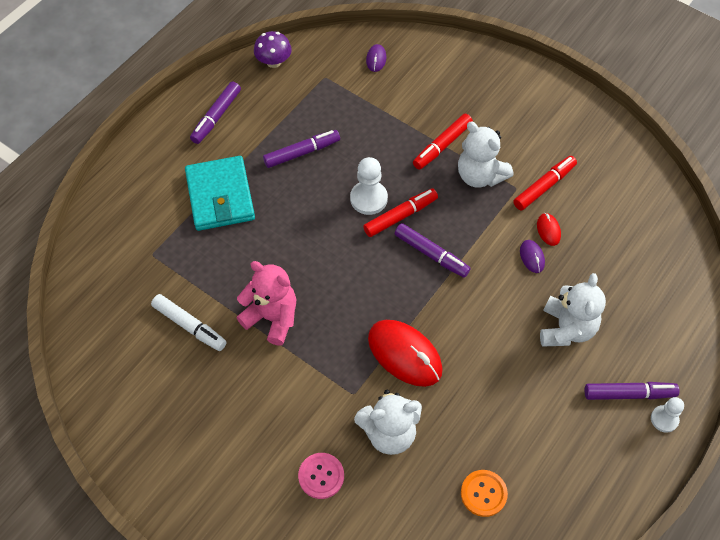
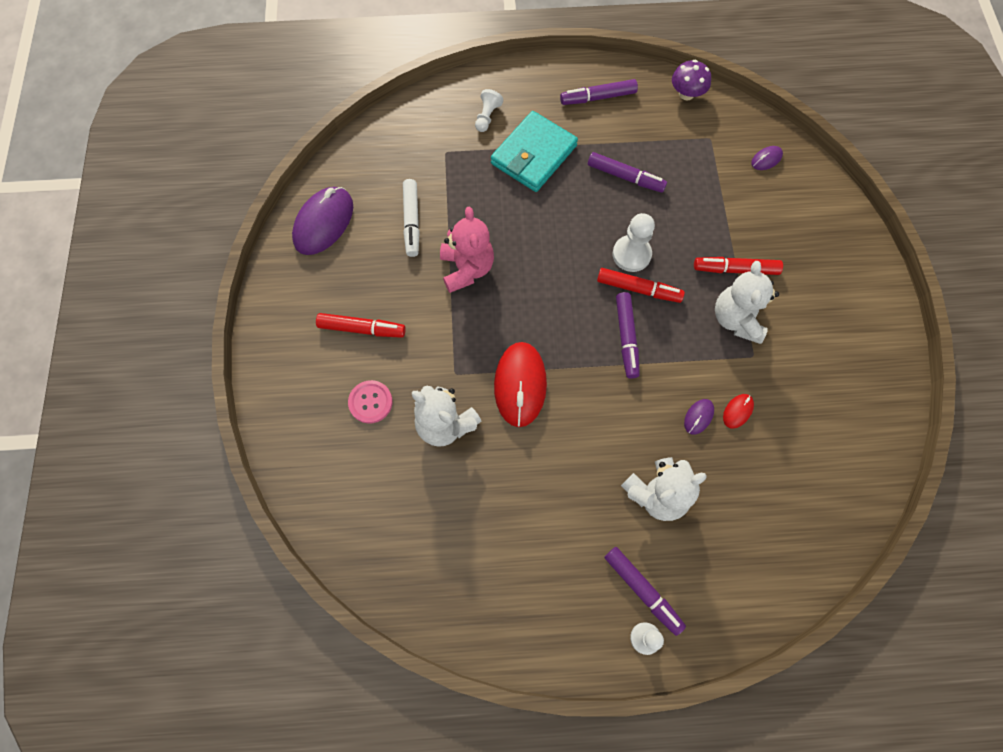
camera: 50 degrees right, 10 degrees up
(122, 394) = (324, 223): none -> purple mouse
(152, 201) = (487, 117): none -> white pawn
(483, 493) = (453, 533): orange button -> none
(544, 187) = (777, 377): red marker -> red marker (362, 329)

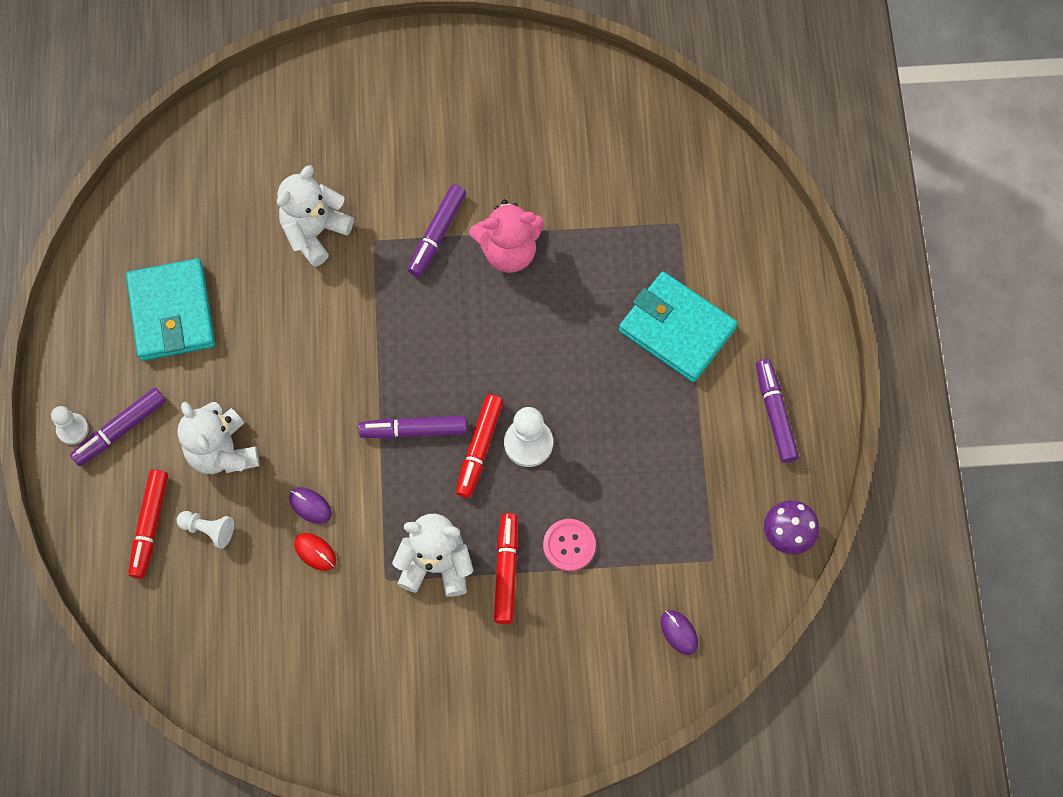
camera: 90 degrees right, 0 degrees up
(324, 223) = (571, 93): purple mouse -> none
(362, 329) = (432, 142): red marker -> red marker (150, 526)
(370, 402) = (343, 156): pink button -> pink button (569, 545)
(411, 221) = (574, 188): white marker -> none
(487, 117) = (736, 272): white pawn -> white pawn (208, 530)
(520, 385) = (357, 310): red mouse -> none
(524, 549) = (172, 312): none -> turquoise wallet
(625, 177) = (645, 442): purple marker -> purple marker (437, 234)

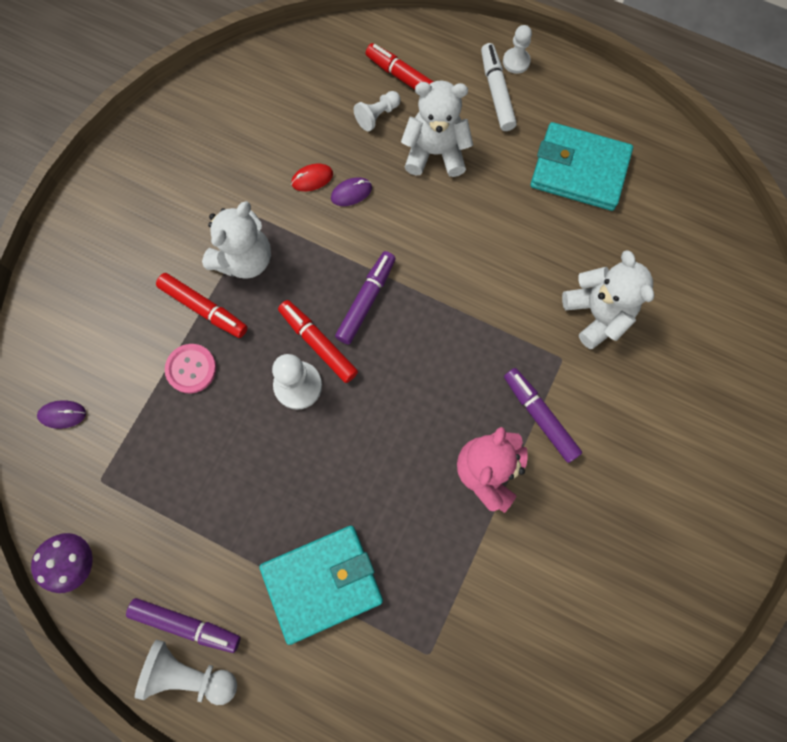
camera: 120 degrees right, 5 degrees up
(120, 429) = (496, 92): purple marker -> white marker
(807, 389) = (189, 673): none -> white pawn

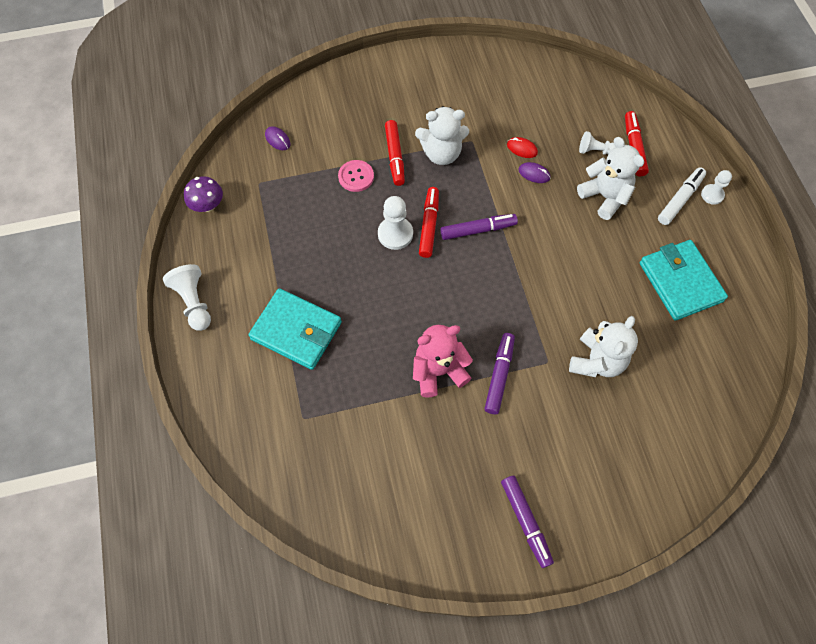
camera: 50 degrees right, 10 degrees down
(186, 624) = (218, 281): purple marker -> purple marker (525, 522)

